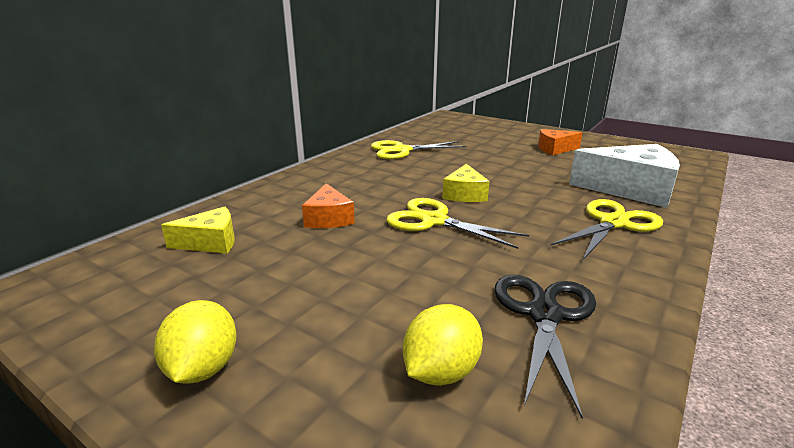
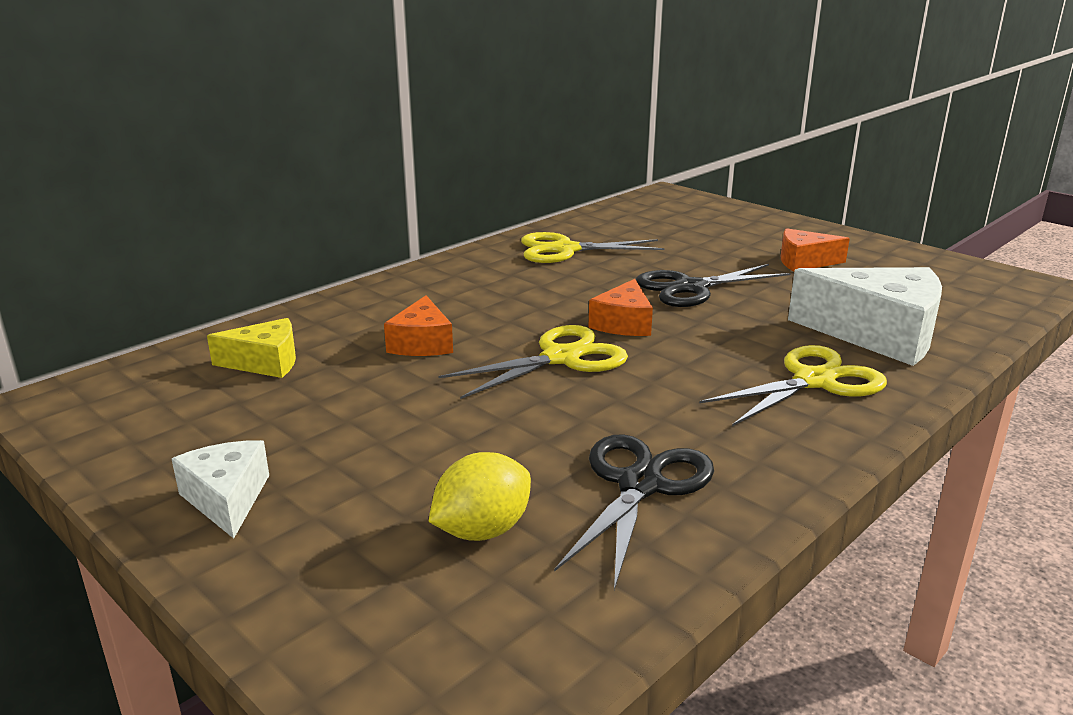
camera: 10 degrees right, 0 degrees up
(203, 368) = (227, 499): yellow lemon -> white cheese
(434, 221) = (560, 358): yellow scissors -> yellow scissors turned 105 degrees clockwise
(465, 194) = (623, 323): yellow cheese -> orange cheese
(495, 169) = (691, 288): none -> black scissors

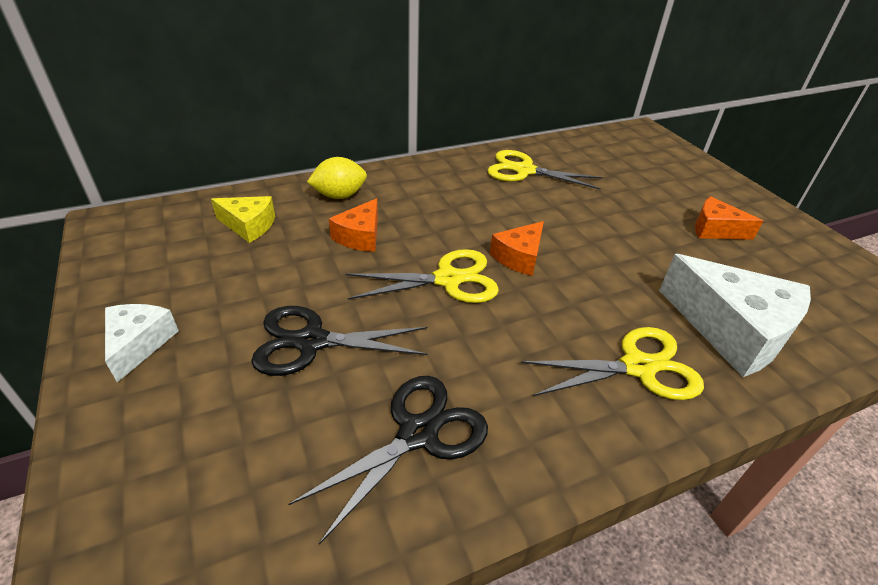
camera: 20 degrees right, 15 degrees up
(482, 530) = (273, 437): yellow lemon -> yellow lemon (339, 196)
(691, 288) = (598, 234): black scissors -> black scissors (311, 342)

